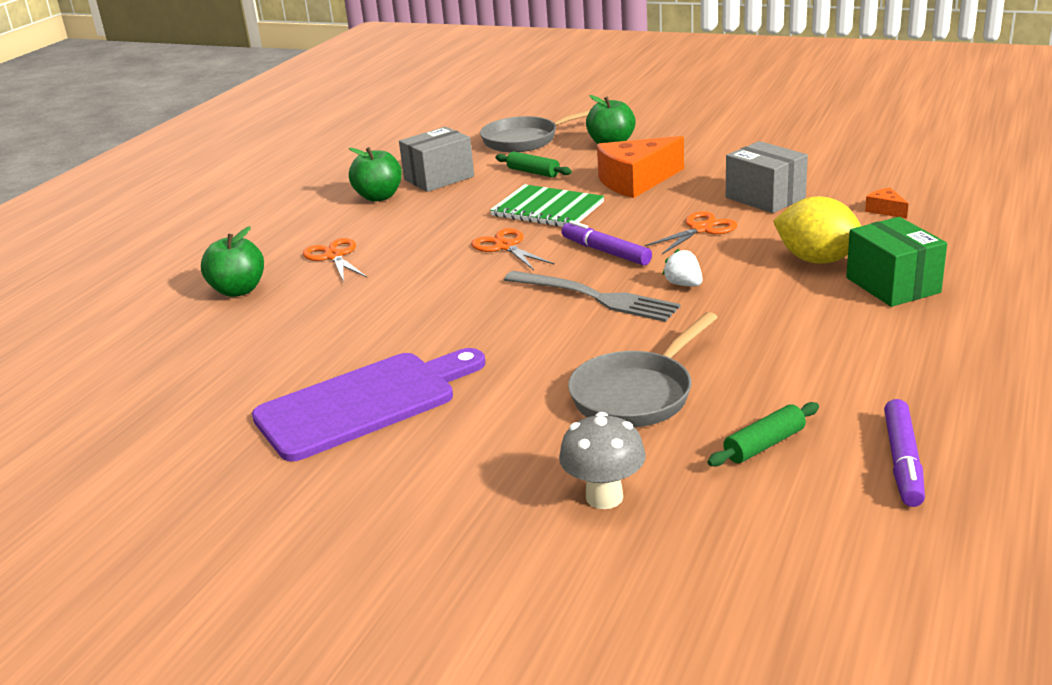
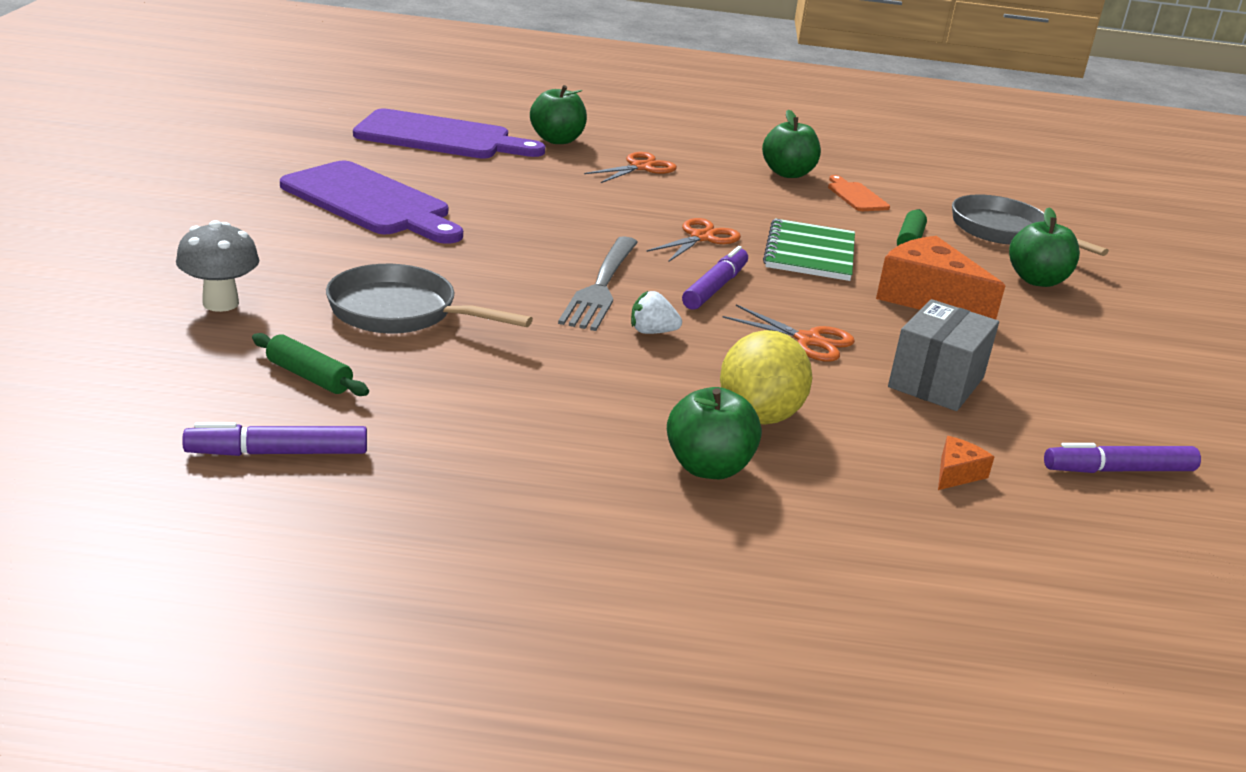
camera: 65 degrees right, 0 degrees up
(191, 354) = (440, 137): none -> purple cutting board
(439, 178) = (856, 196): grey box -> orange cutting board
(683, 284) = (652, 332): white strawberry -> white strawberry turned 120 degrees counterclockwise
(873, 167) = (1118, 470): none -> purple marker
(893, 285) = (708, 467): green box -> green apple

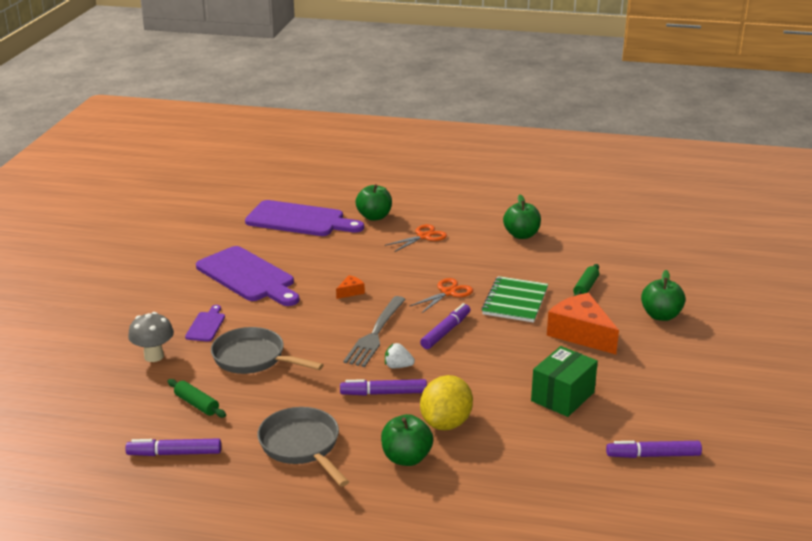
camera: 10 degrees right, 0 degrees up
(309, 263) = (206, 325): none -> purple cutting board
(639, 369) = (383, 393): none -> purple marker
(808, 340) = (492, 369): orange scissors -> none
(856, 196) = (562, 251): orange cutting board -> none
(936, 382) = (562, 396): grey box -> green box
(957, 473) = (551, 459): orange cheese -> orange cheese (350, 292)
(1004, 232) = (654, 276): grey pan -> grey pan (302, 446)

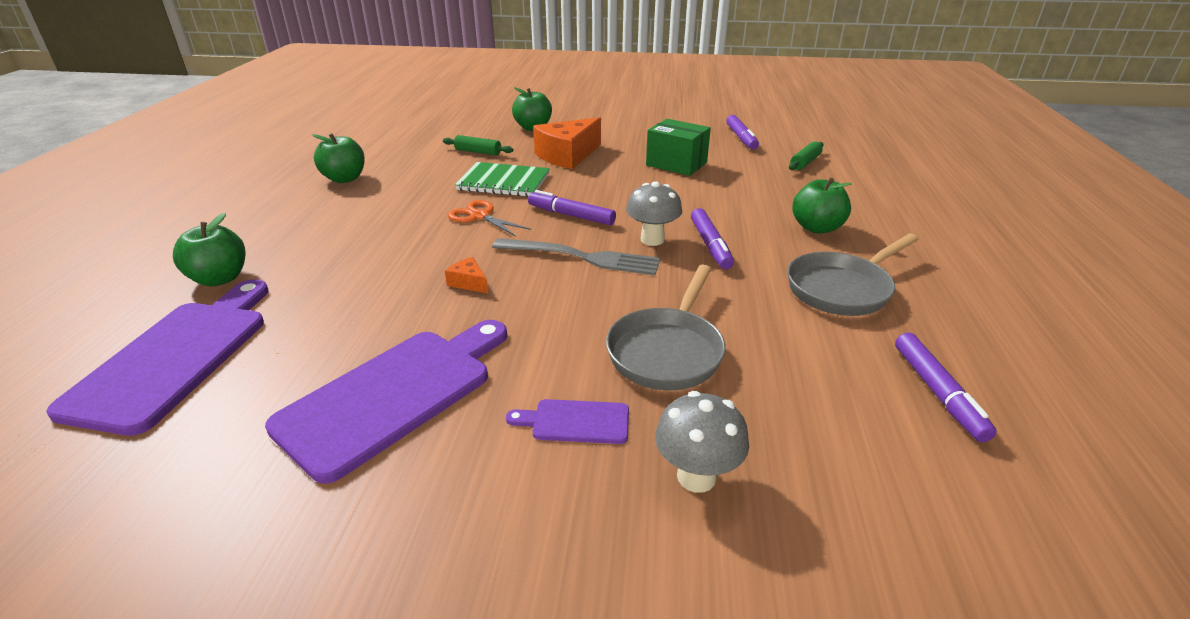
camera: 95 degrees left, 5 degrees up
(197, 404) = (811, 391): green rolling pin -> green rolling pin (805, 162)
(398, 366) = (652, 239): white strawberry -> grey mushroom
(424, 236) = (316, 236): orange scissors -> none
(446, 423) = (746, 211): yellow lemon -> none

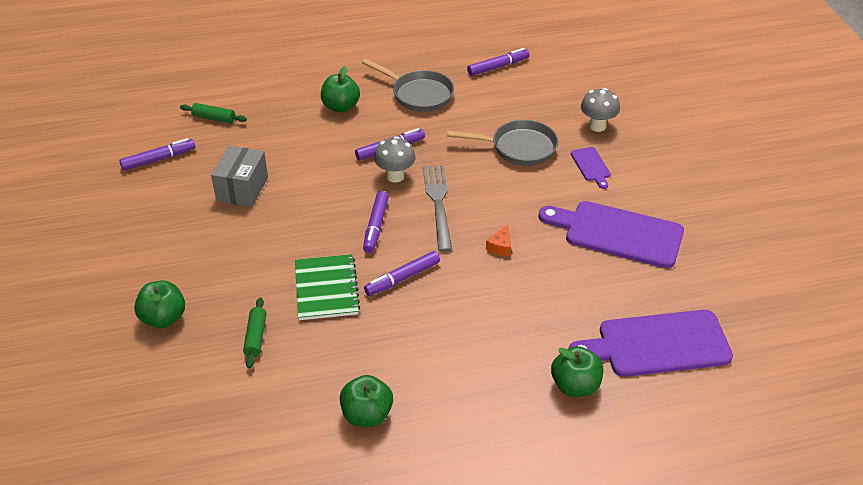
camera: 110 degrees left, 10 degrees up
(480, 216) = (402, 278): orange scissors -> purple marker
(567, 155) = (244, 265): orange cheese -> none
(676, 164) = (242, 189): green box -> grey box

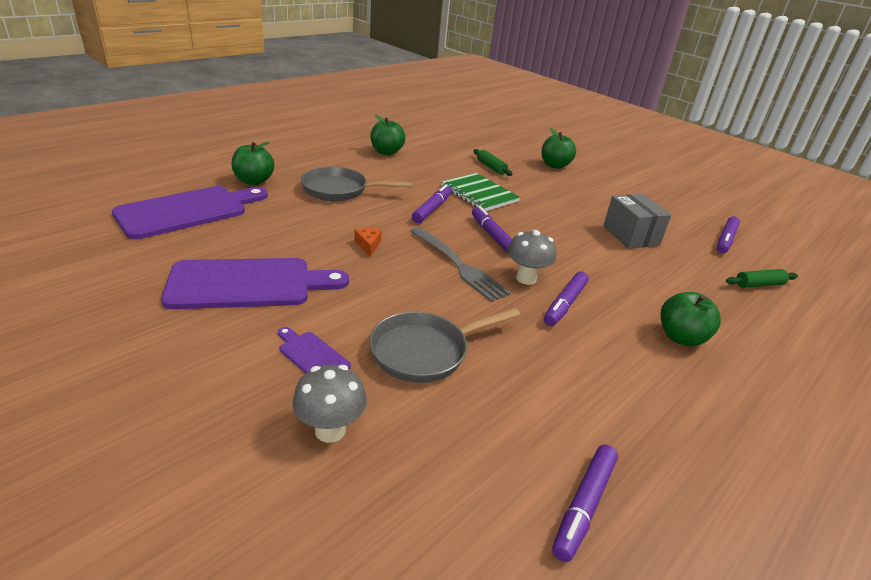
camera: 145 degrees right, 10 degrees down
(419, 94) = (626, 390): grey pan -> grey pan (339, 190)

